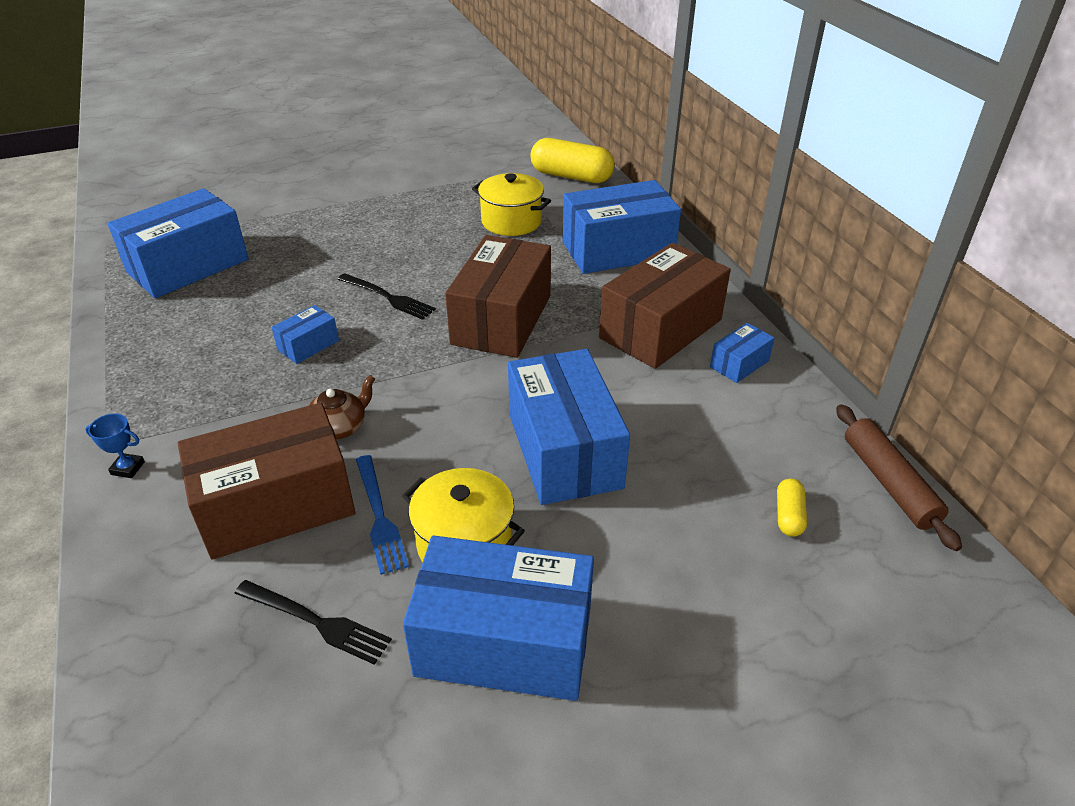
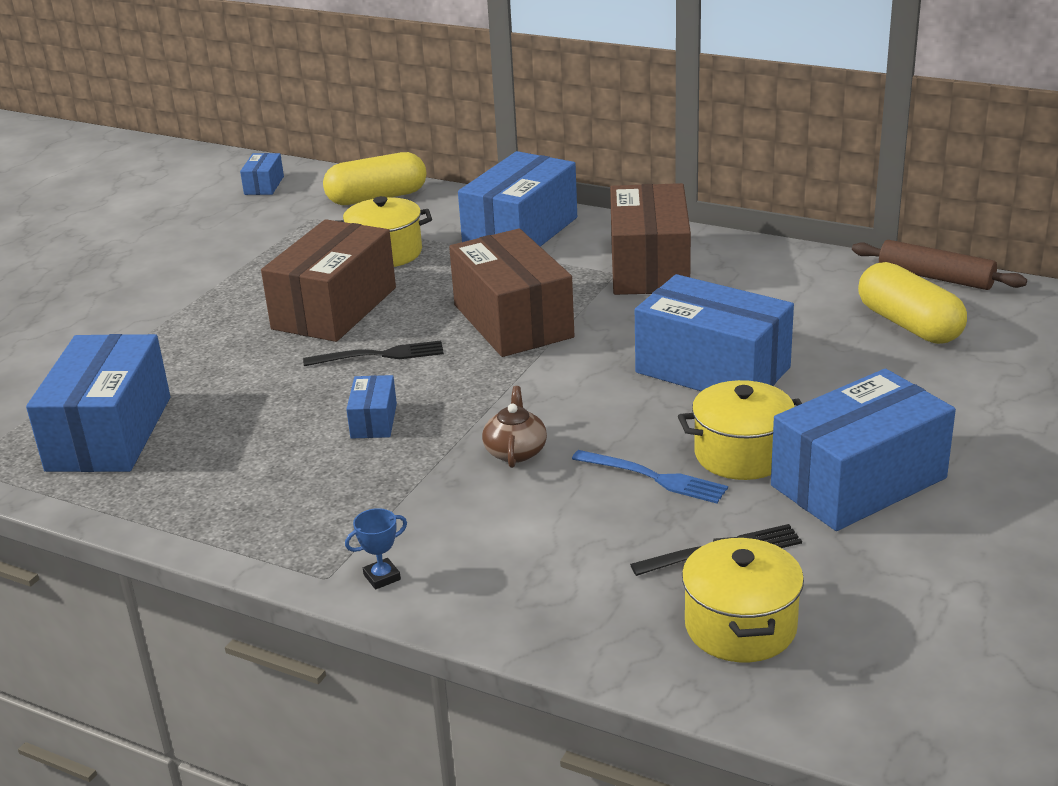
camera: 40 degrees left, 10 degrees down
(218, 703) = (740, 627): none -> yellow pot
(276, 505) = (562, 519): brown box -> brown box (335, 308)
(739, 364) = (741, 260): blue box -> blue box (264, 185)
(788, 515) = (909, 324): yellow capsule -> yellow capsule, size x2.11

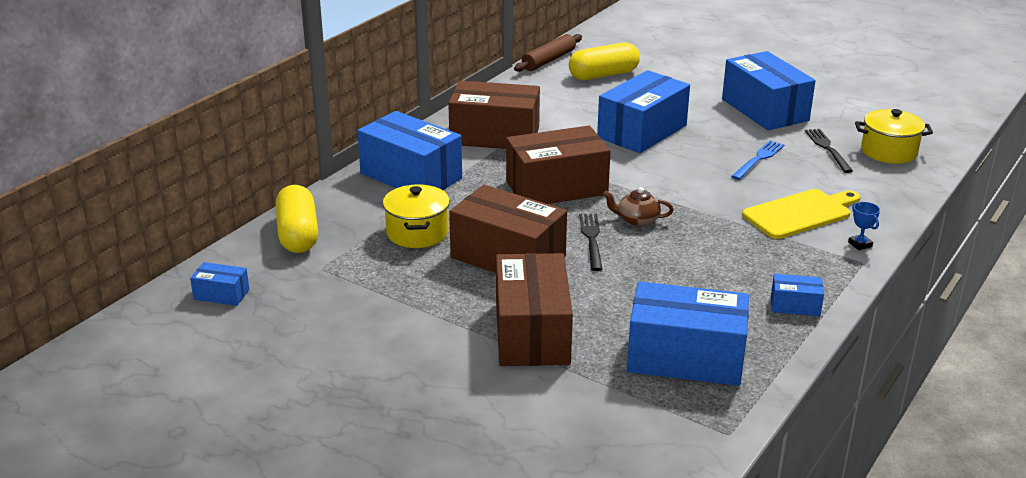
camera: 85 degrees left, 0 degrees up
(176, 337) = (531, 333): none -> brown box
(373, 421) = (684, 243): blue box -> blue box (795, 305)
(474, 519) = (800, 213): none -> yellow cutting board
(515, 451) = (727, 197): brown teapot -> brown teapot (637, 220)
(741, 454) = (736, 134): yellow pot -> none

